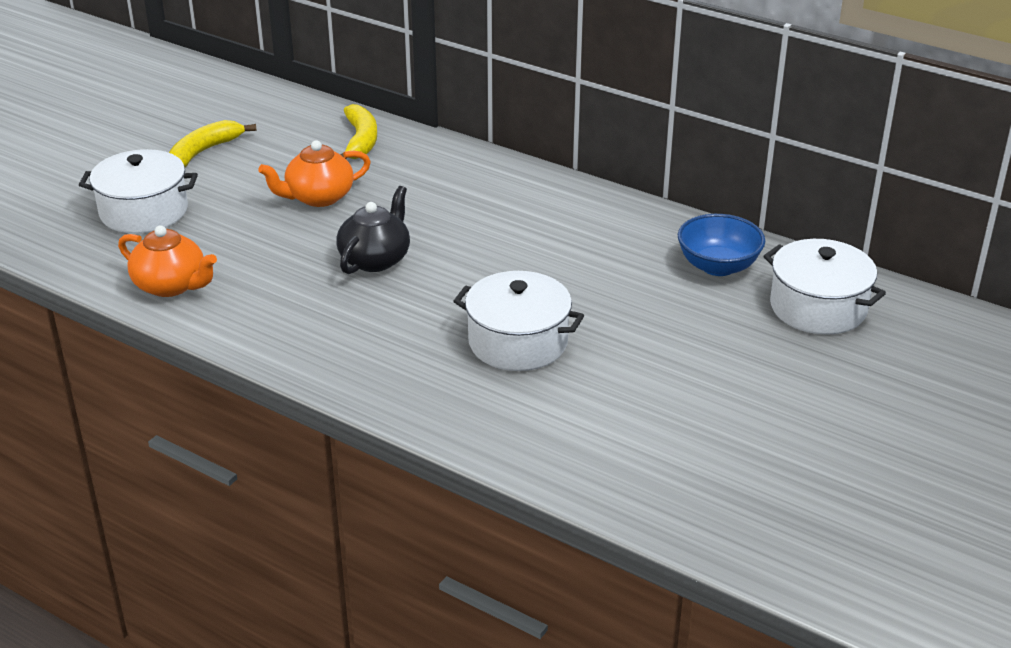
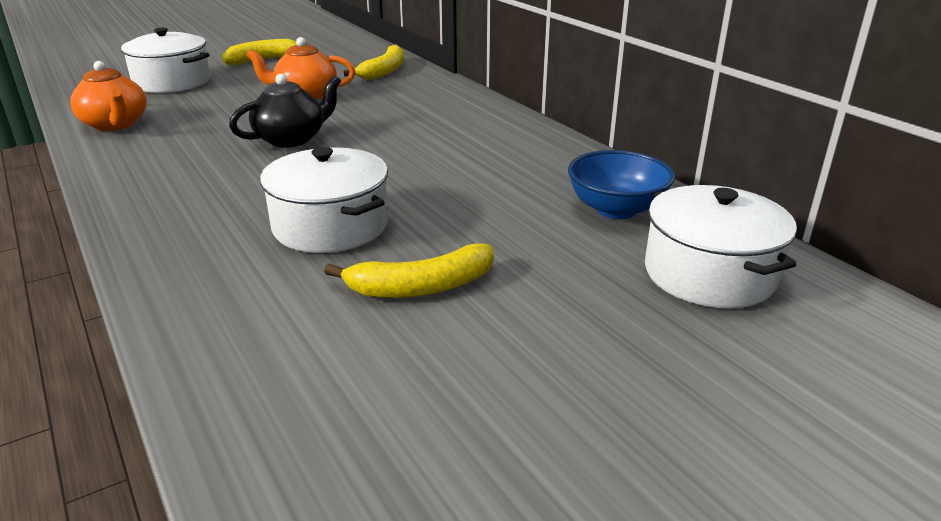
camera: 25 degrees right, 5 degrees down
(639, 374) = (421, 287): none -> yellow banana

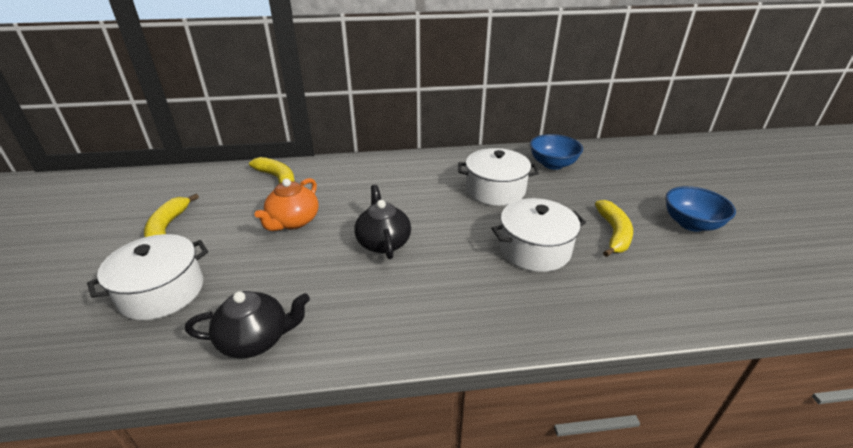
camera: 65 degrees left, 5 degrees up
(115, 124) = (256, 339): orange teapot -> black teapot
(529, 376) = (691, 224): none -> blue bowl
(709, 274) = (618, 163): white pot -> white pot (495, 190)

